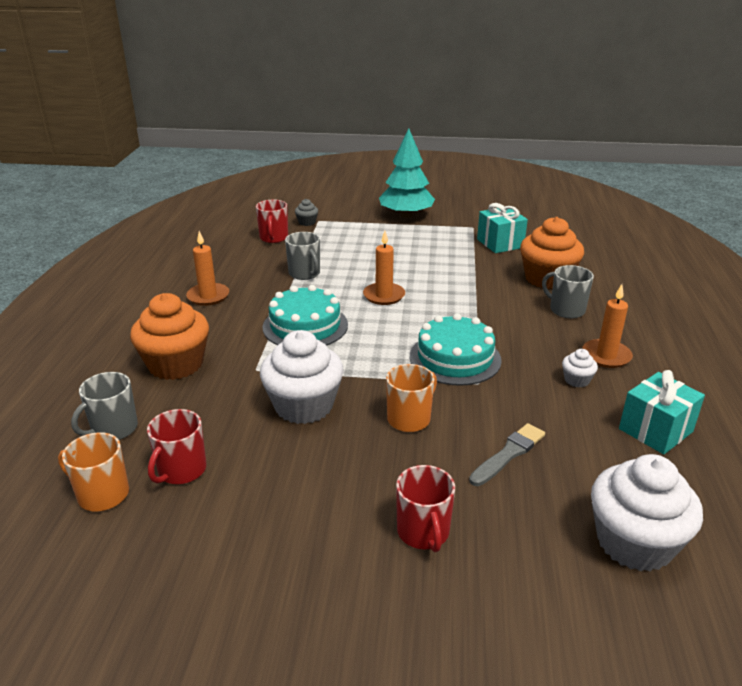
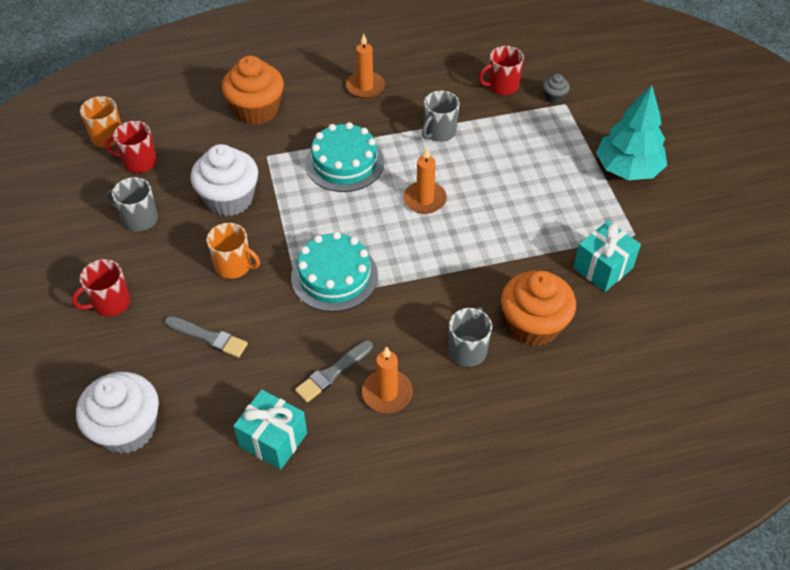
camera: 70 degrees right, 20 degrees up
(113, 429) = (171, 112): grey mug -> grey mug (139, 219)
(576, 380) = (333, 372): white cupcake -> grey brush

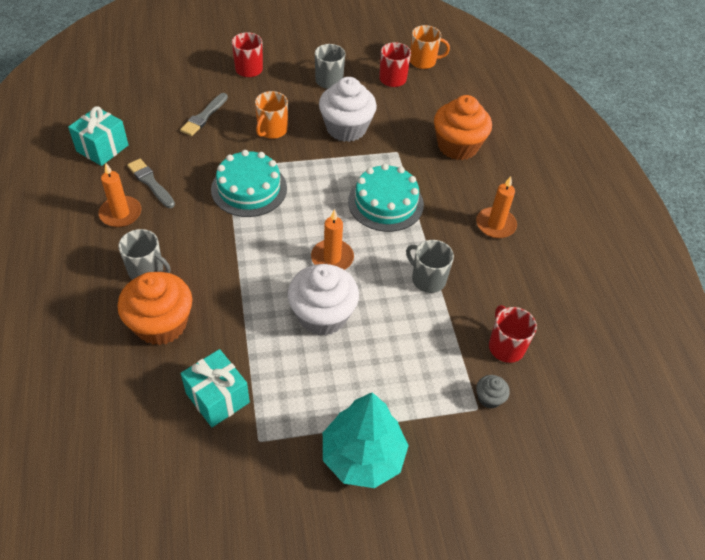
camera: 90 degrees right, 0 degrees up
(127, 429) = (137, 80): white cupcake -> white cupcake (322, 315)

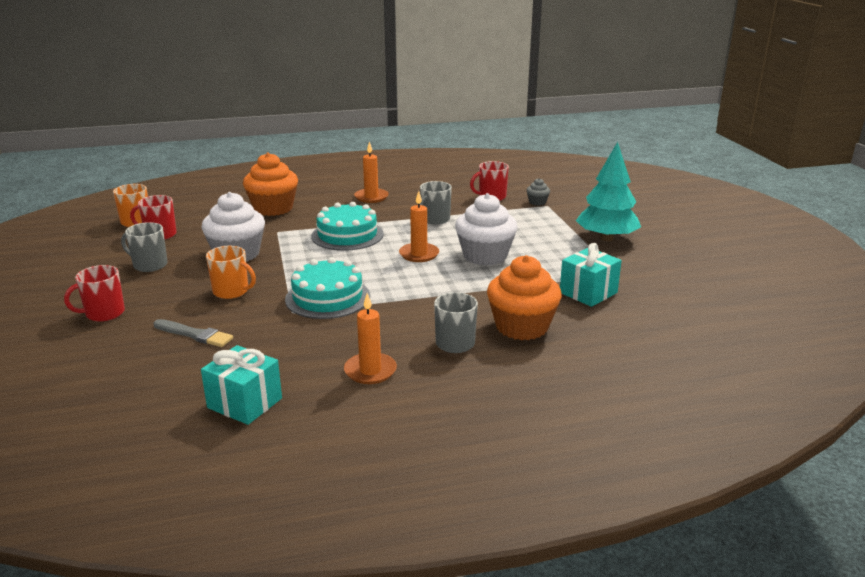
camera: 90 degrees left, 25 degrees down
(151, 183) = (316, 357): grey brush -> none

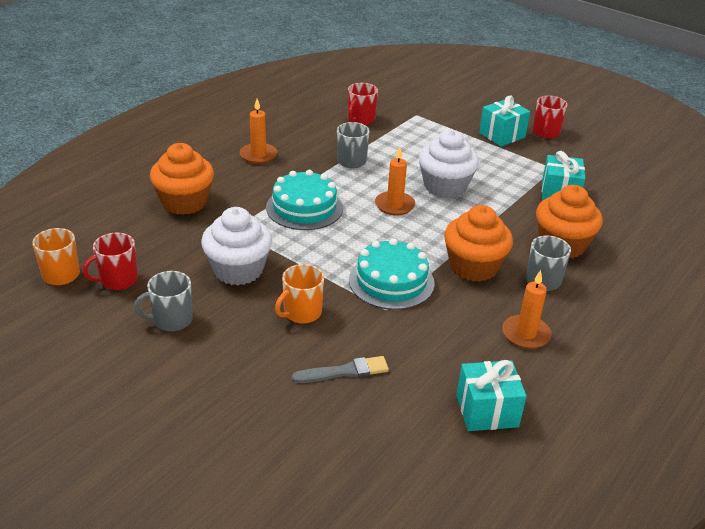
camera: 40 degrees left, 10 degrees up
(104, 313) = (223, 393): red mug -> red mug (545, 132)
(231, 291) = (301, 312): orange mug -> orange mug turned 150 degrees clockwise
(411, 312) = (473, 267): none -> orange cupcake
(537, 202) = (404, 113): grey cupcake -> none
(606, 238) = (502, 135): turquoise tree -> turquoise gift

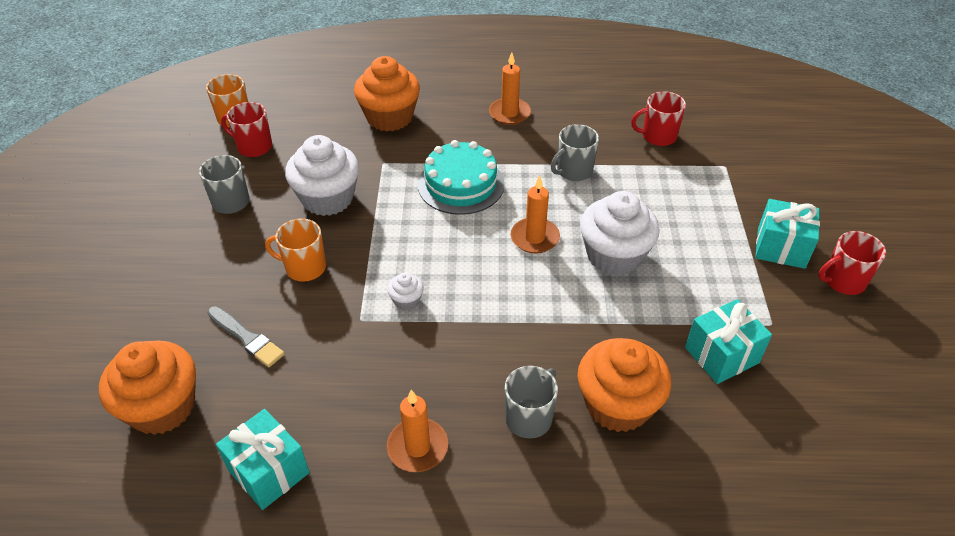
camera: 55 degrees right, 10 degrees up
(391, 281) = (406, 300): turquoise cake -> white cupcake
(473, 267) = (493, 348): orange cupcake -> orange cupcake (162, 407)

